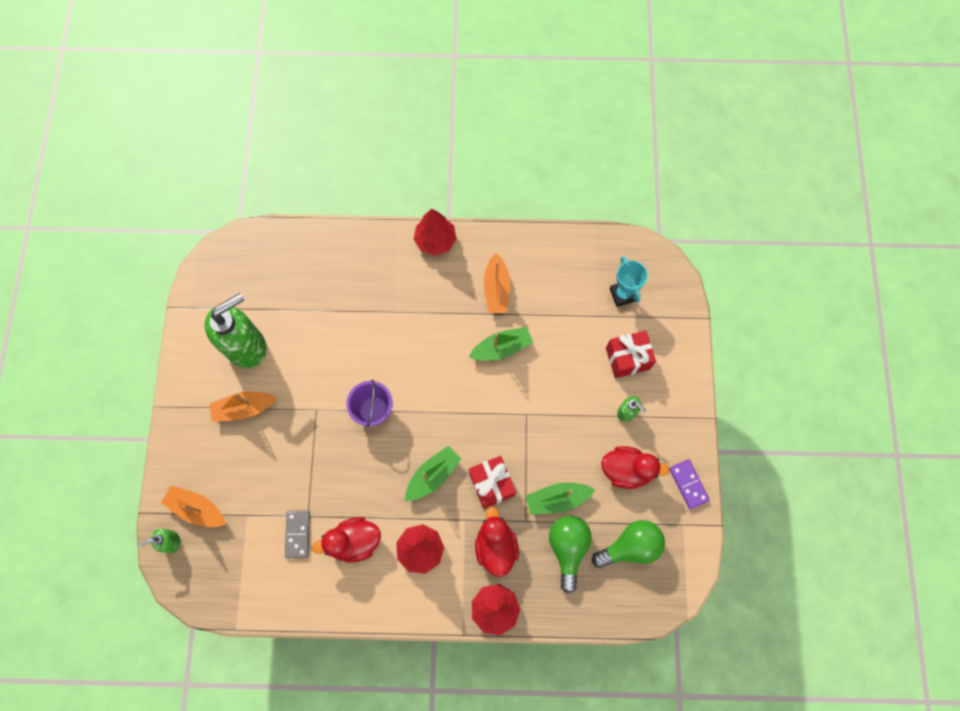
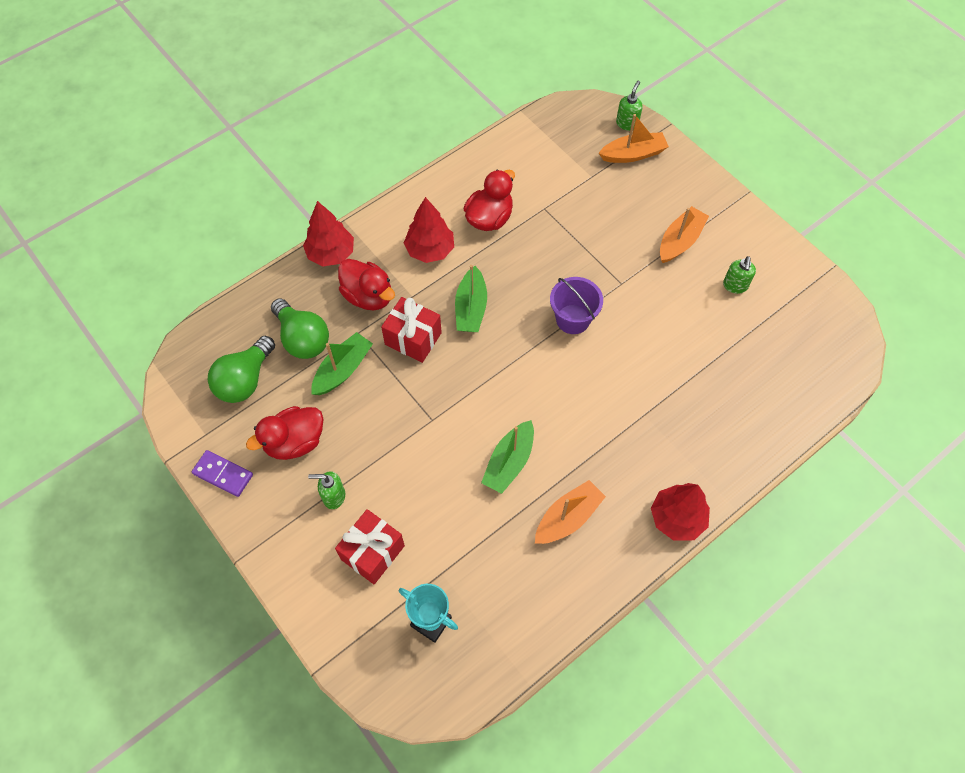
camera: 140 degrees right, 10 degrees down
(246, 346) = (735, 286): green soap dispenser -> green soap dispenser, size x0.43
(297, 534) = (539, 192): grey domino -> none
(496, 289) = (568, 517): orange boat -> orange boat turned 90 degrees clockwise

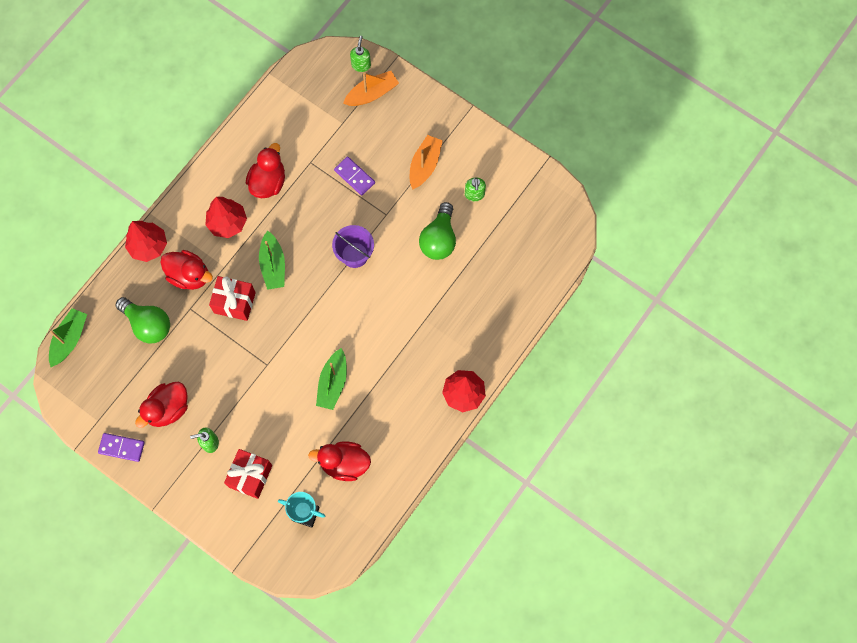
camera: 15 degrees left, 10 degrees up
(245, 380) = (114, 370): green light bulb -> green light bulb (439, 239)
(343, 370) = (187, 342): green boat -> green boat (69, 339)
(499, 568) = (344, 463): none -> red duck
(568, 517) = (385, 413): orange boat -> none
(592, 235) = (354, 177): none -> purple domino

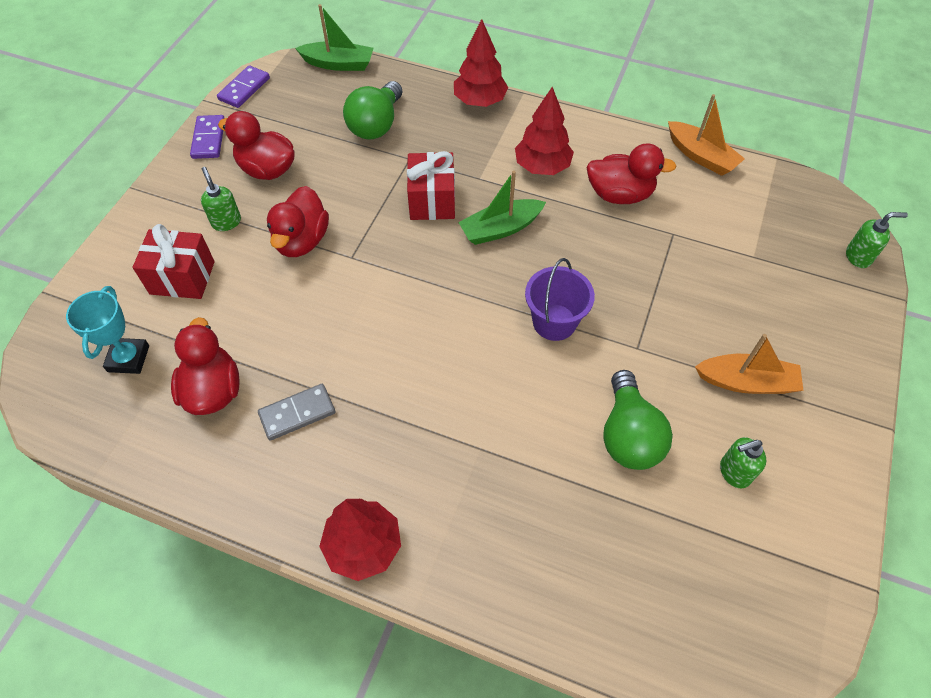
camera: 75 degrees right, 15 degrees down
(189, 275) = (454, 147): red duck -> red duck (302, 241)
(333, 383) = (341, 343): green boat -> none
(354, 177) = (678, 291): purple domino -> purple domino (244, 89)
(372, 93) = (822, 281): orange boat -> orange boat (701, 156)
(374, 416) = (297, 413): none -> grey domino
(439, 239) = (628, 435): green light bulb -> green light bulb turned 90 degrees counterclockwise

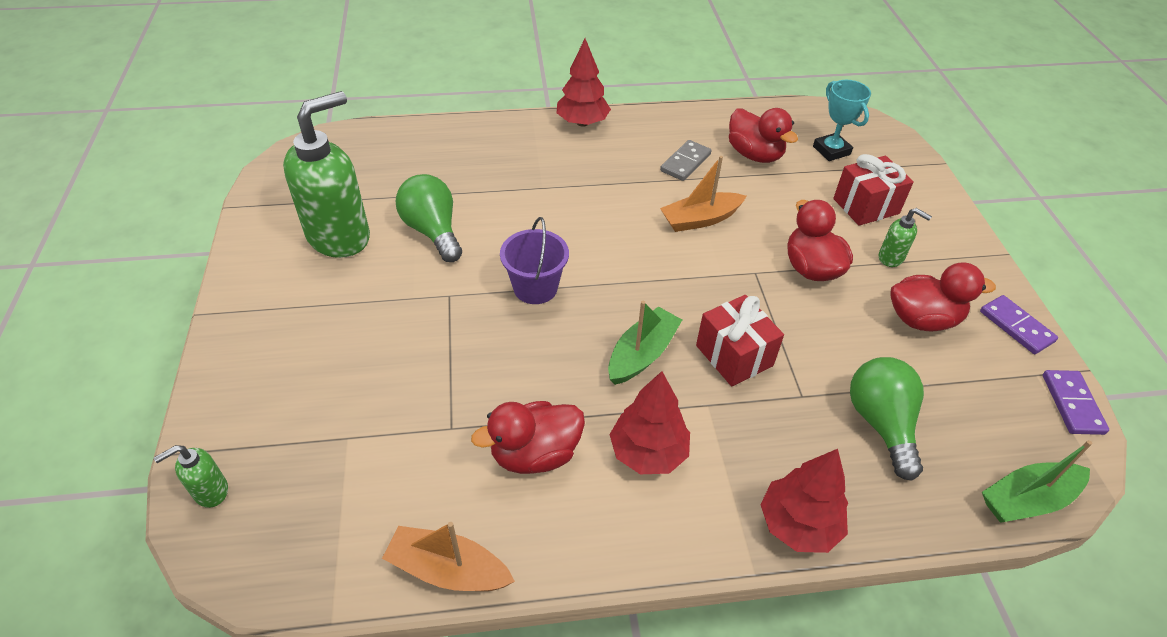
camera: 150 degrees right, 10 degrees down
(734, 472) = (339, 236): green soap dispenser -> green soap dispenser, size x2.32
(746, 382) = (338, 303): orange boat -> orange boat (700, 219)

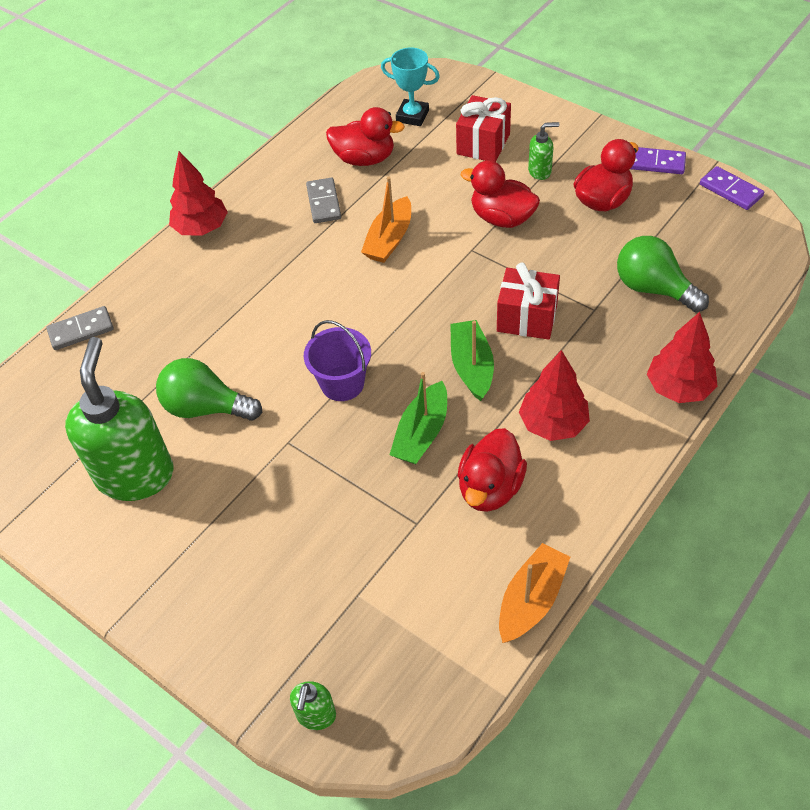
camera: 40 degrees left, 5 degrees up
(431, 130) = (81, 330): none -> grey domino
(448, 570) = (531, 600): orange boat -> orange boat turned 150 degrees clockwise
(1027, 500) = (766, 268): green boat -> green boat (421, 433)

